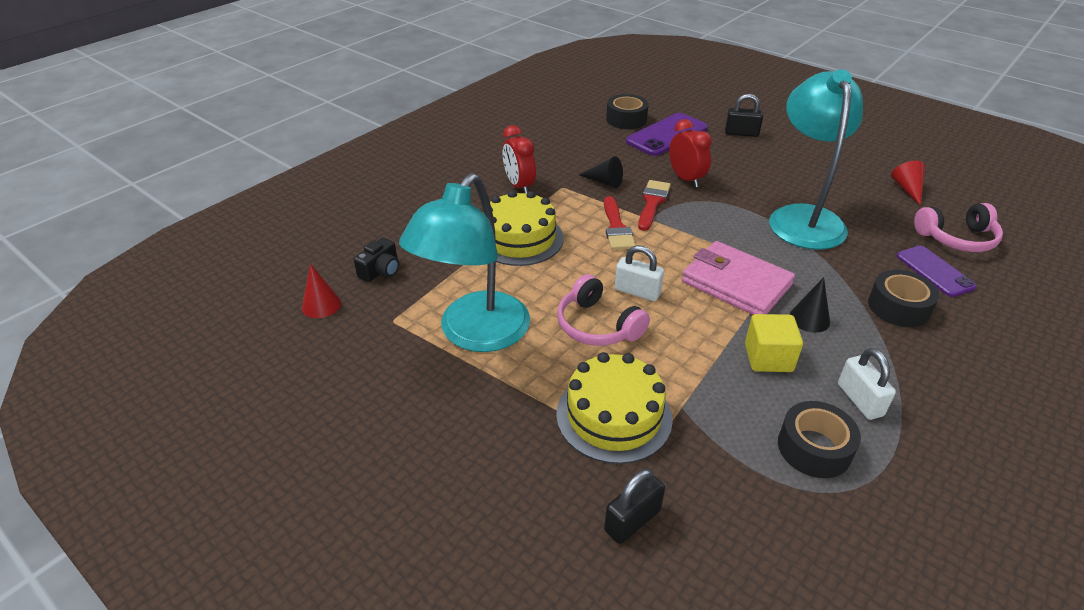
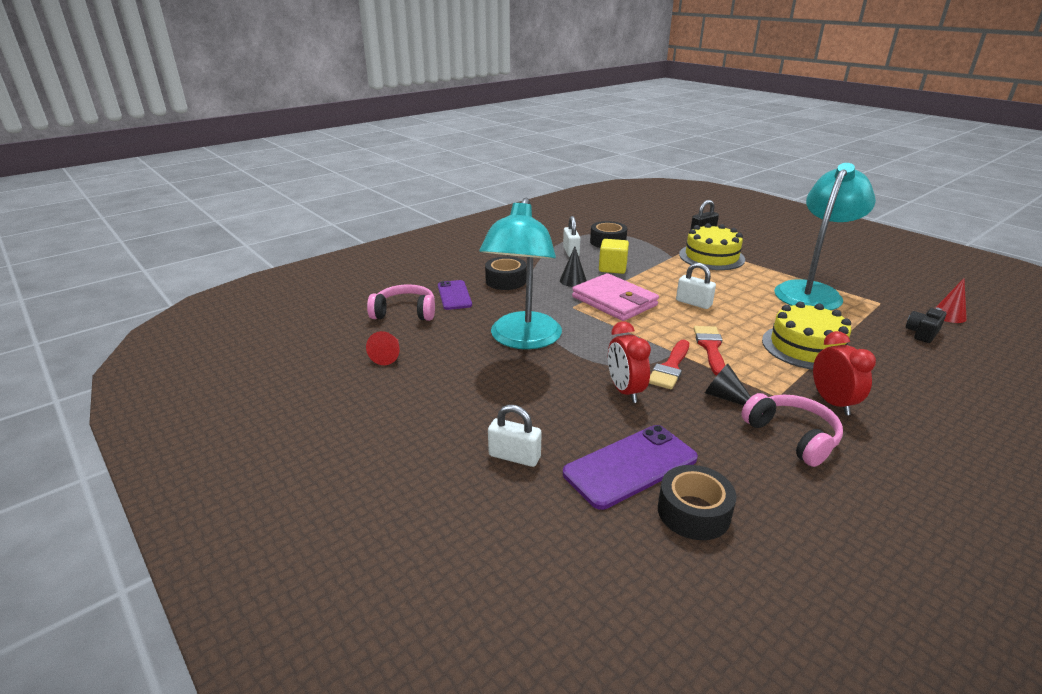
camera: 170 degrees left, 10 degrees down
(597, 325) = (724, 289): pink headphones -> pink headphones (792, 436)
(741, 133) = (514, 456): black padlock -> white padlock

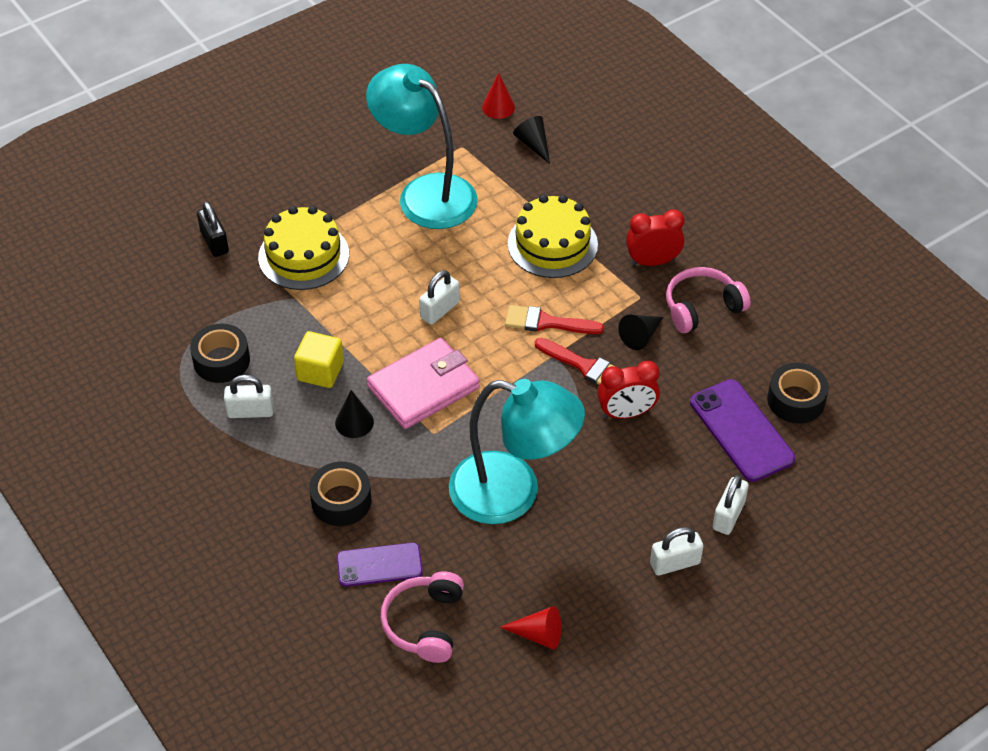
camera: 85 degrees left, 20 degrees up
(455, 422) = (675, 563): none -> white padlock
(922, 333) = (533, 144): black camera -> black cone

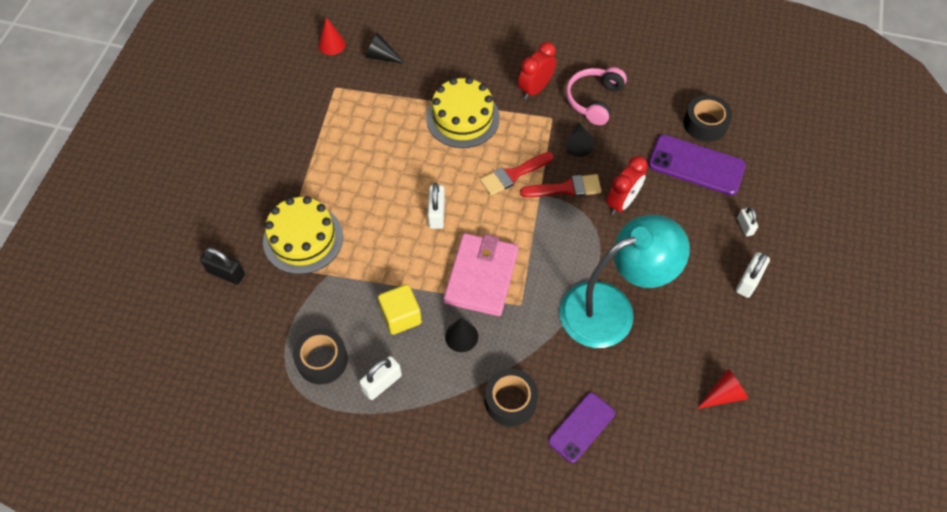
camera: 40 degrees left, 10 degrees up
(425, 193) = (343, 136): turquoise lamp -> none
(425, 623) = (651, 445): pink headphones -> none
(728, 515) = (745, 226): white padlock -> white padlock, size x0.64

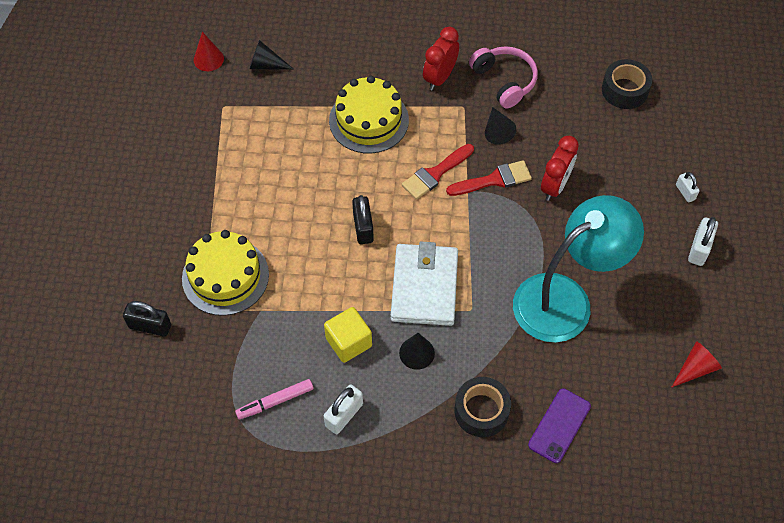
camera: 10 degrees left, 0 degrees up
(322, 360) = (275, 401): black tape -> pink marker
(437, 214) = (363, 227): white padlock -> black padlock
(481, 276) = (424, 287): pink wallet -> white wallet
(594, 100) = (504, 81): pink headphones -> pink headphones turned 135 degrees clockwise
(696, 165) = (624, 135): purple phone -> none

